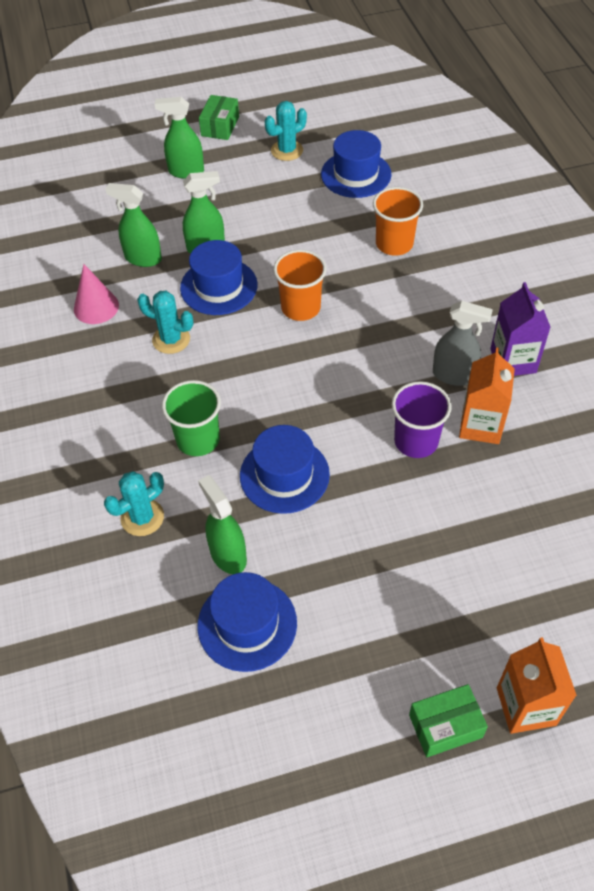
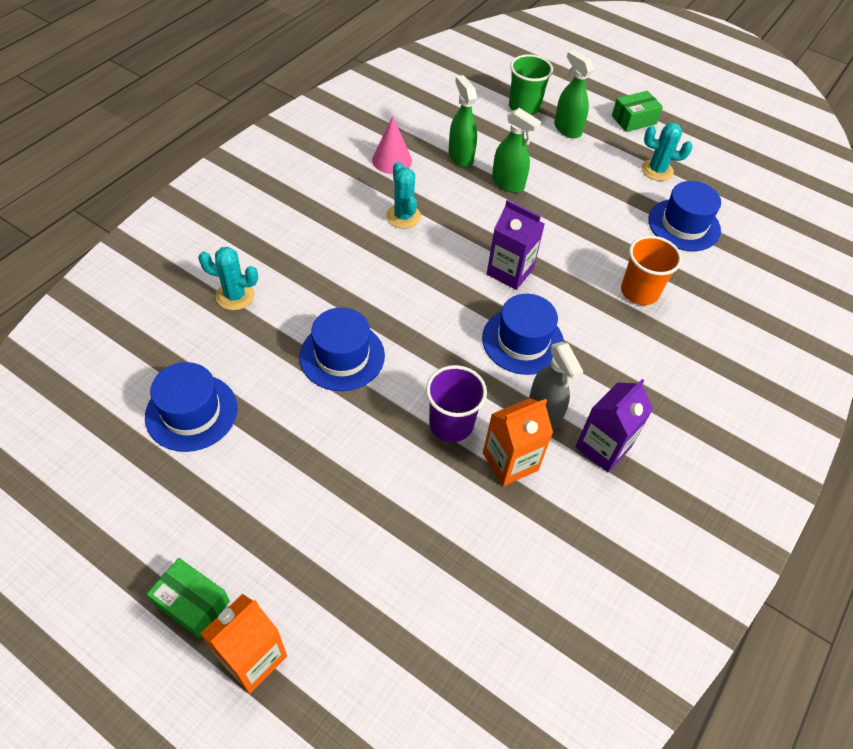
camera: 45 degrees right, 0 degrees up
(198, 439) = (328, 285): green cup -> green cup (524, 107)
(219, 286) = (479, 212): blue hat -> blue hat (523, 341)
(228, 555) = (242, 364): green spray bottle -> none
(300, 308) = (510, 271): orange cup -> purple carton

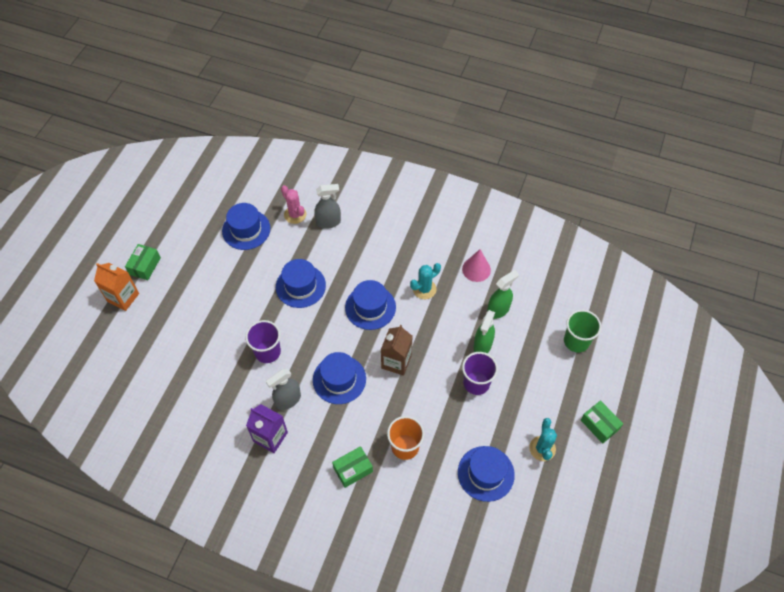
camera: 80 degrees right, 5 degrees up
(196, 336) = (295, 215): none -> pink cactus
(235, 296) = (328, 222): turquoise cactus -> grey spray bottle
(412, 280) = (370, 307): none -> blue hat
(510, 271) = (396, 361): purple carton -> brown carton
(510, 461) = (249, 387): orange carton -> none
(560, 202) = (476, 383): none -> purple cup
(567, 129) = (563, 376): green spray bottle -> none
(667, 355) = (353, 469): none -> green box

